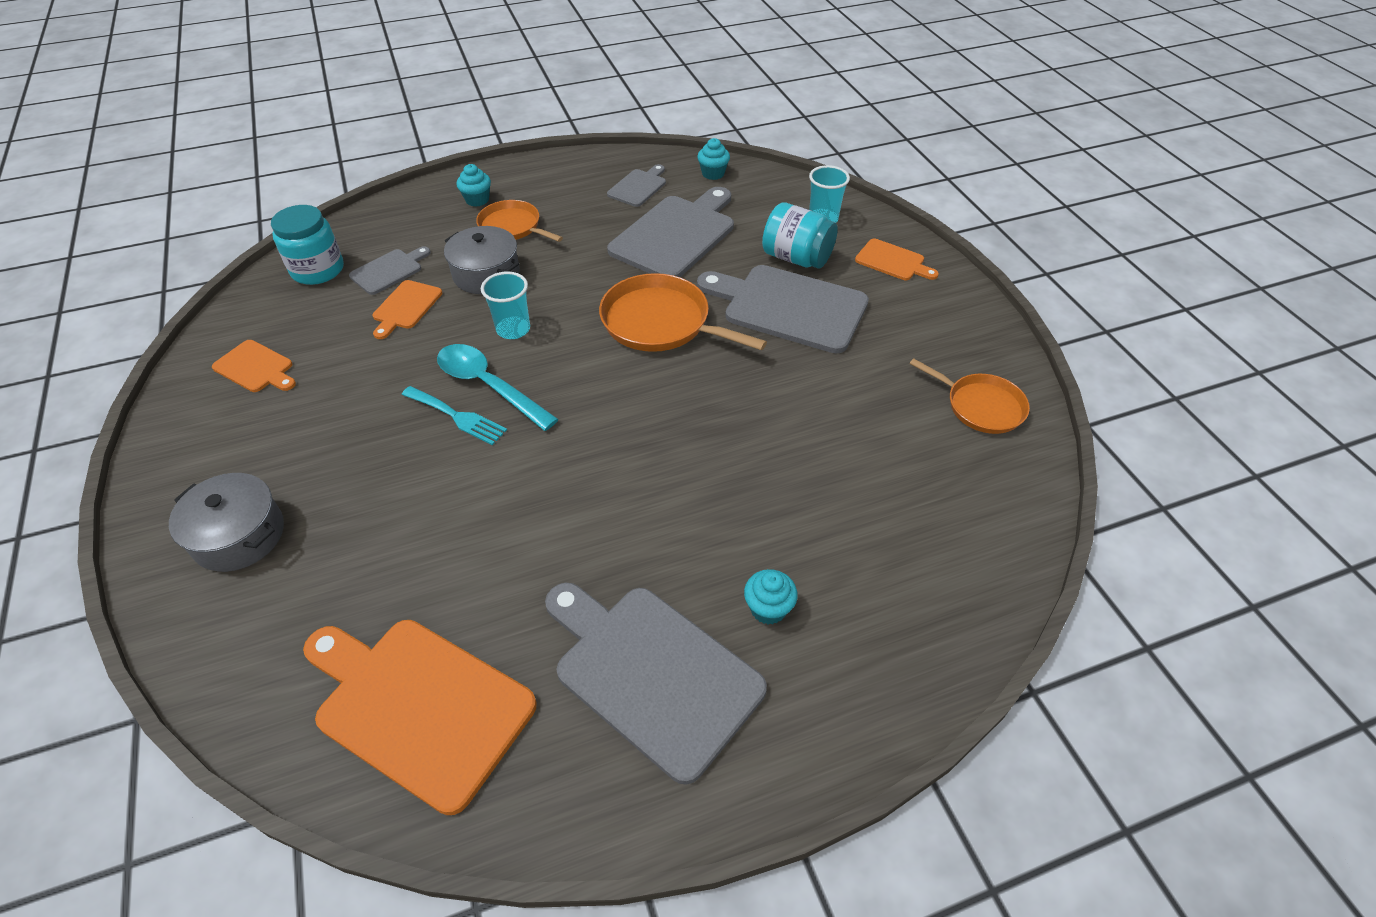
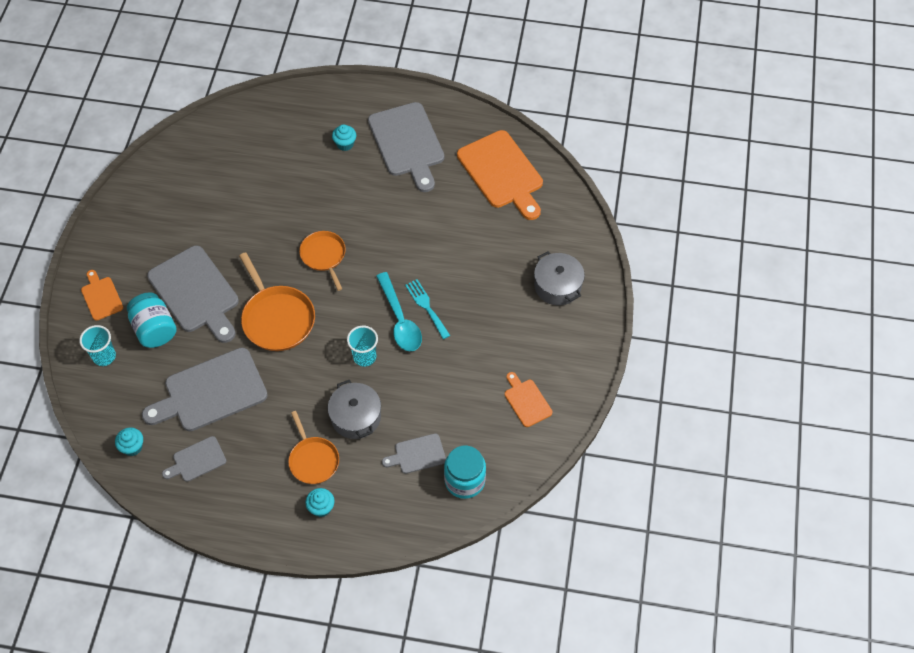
camera: 150 degrees left, 10 degrees up
(406, 307) = (420, 410): orange cutting board -> none
(980, 406) = (163, 183): orange pan -> orange pan (324, 256)

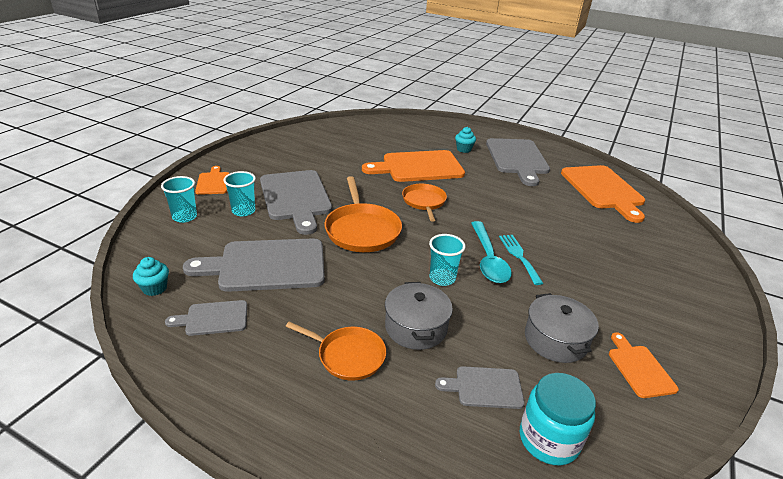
camera: 15 degrees right, 25 degrees down
(155, 329) = (243, 211): turquoise jar -> turquoise cup
(303, 197) = (418, 167): none -> orange cutting board
(313, 460) = (348, 355): orange pan -> orange pan turned 60 degrees counterclockwise
(321, 508) = (336, 413): turquoise cupcake -> none
(557, 286) = (668, 273): grey pot -> grey pot (555, 340)

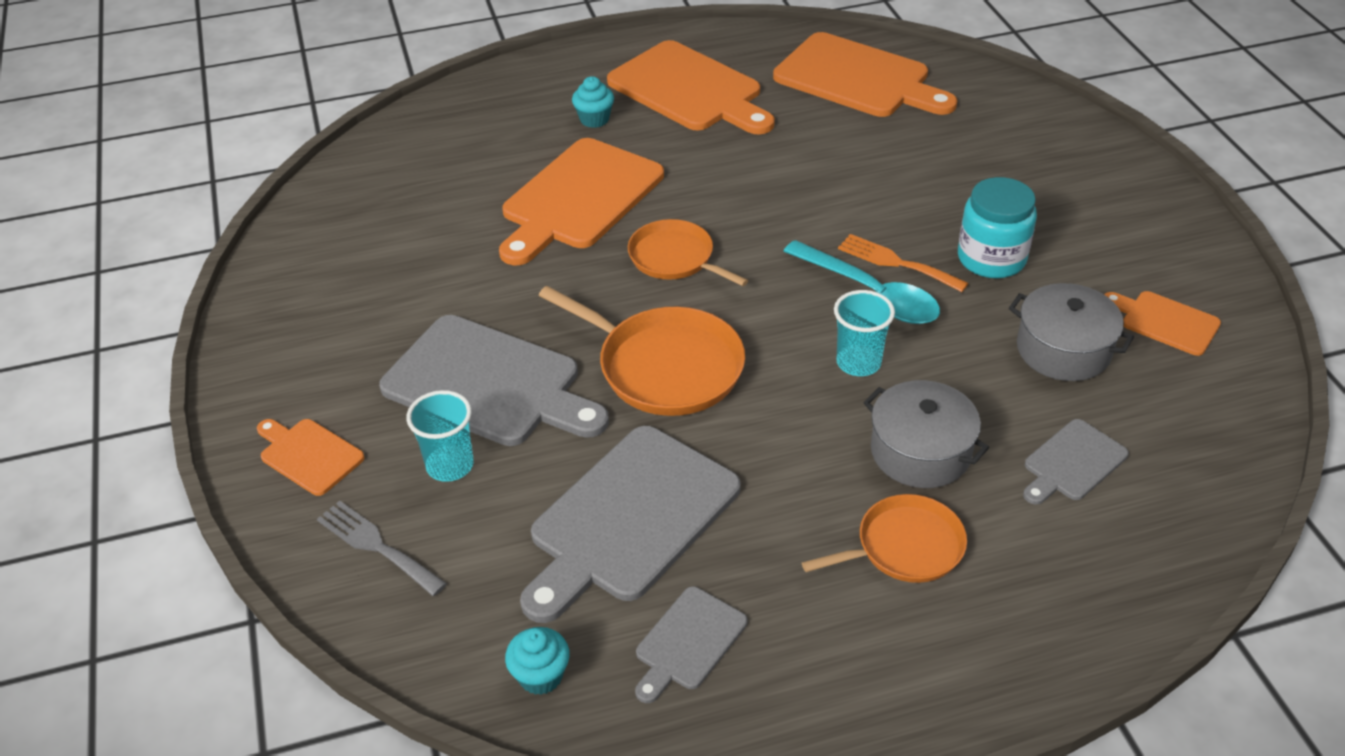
camera: 40 degrees left, 10 degrees up
(184, 217) = (377, 546): turquoise cup -> grey fork
(517, 159) = (689, 90): grey cutting board -> orange cutting board
(519, 256) = (896, 262): turquoise fork -> orange fork
(548, 439) = (1184, 468): turquoise jar -> turquoise jar (991, 258)

